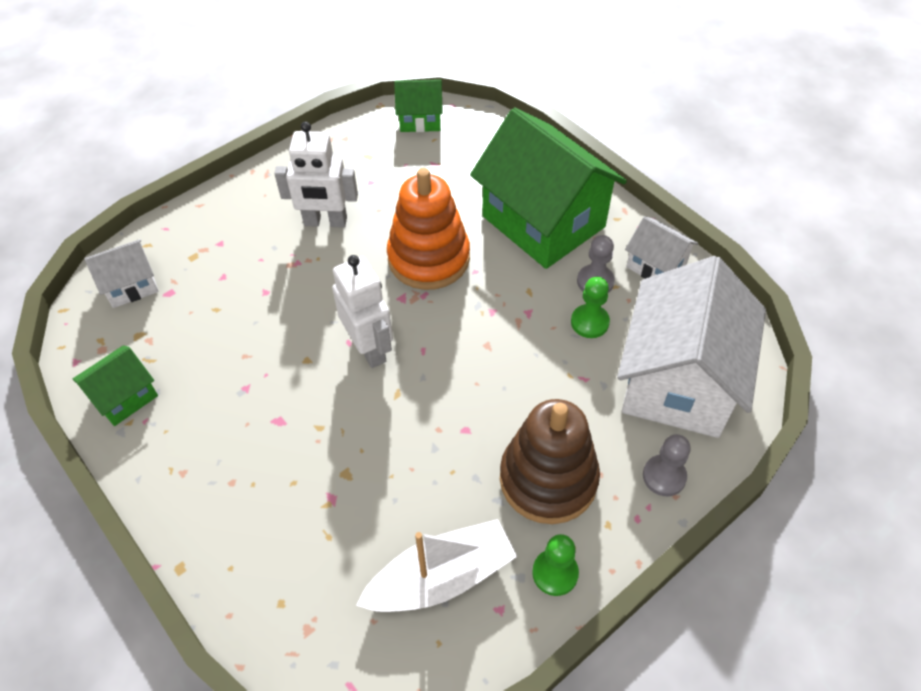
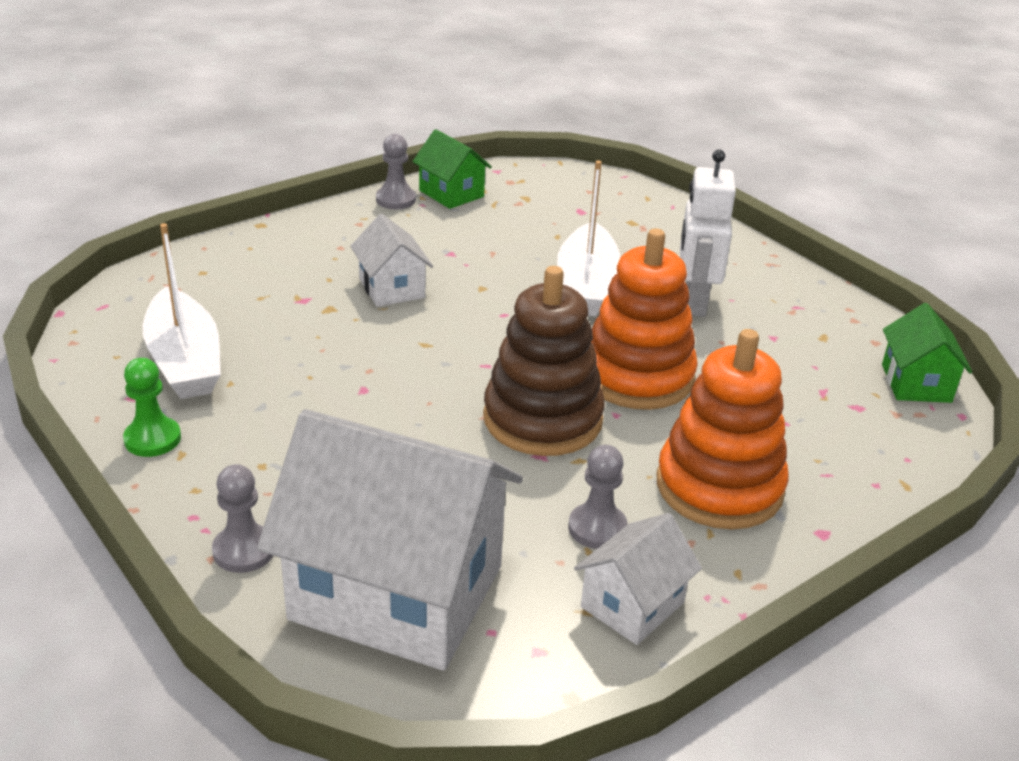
camera: 90 degrees right, 20 degrees down
(131, 285) = (590, 191): white house -> white house (391, 288)
(133, 445) = (396, 200): none -> grey pawn
(302, 288) = (586, 286): none -> white boat
(370, 348) = (493, 327): white robot -> none
(543, 221) = (719, 487): green house -> orange stacking toy
(548, 479) = (275, 446): brown stacking toy -> brown stacking toy (542, 419)
(589, 322) = (518, 512): green pawn -> none

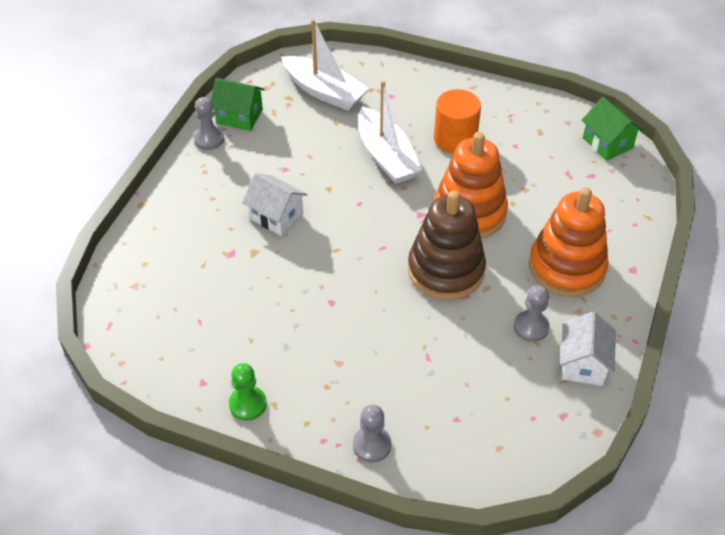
camera: 30 degrees left, 15 degrees up
(185, 361) = (207, 339): white boat -> white boat (324, 92)
(397, 592) = (470, 423): white house -> none
(694, 302) = (455, 139): white robot -> orange cylinder

